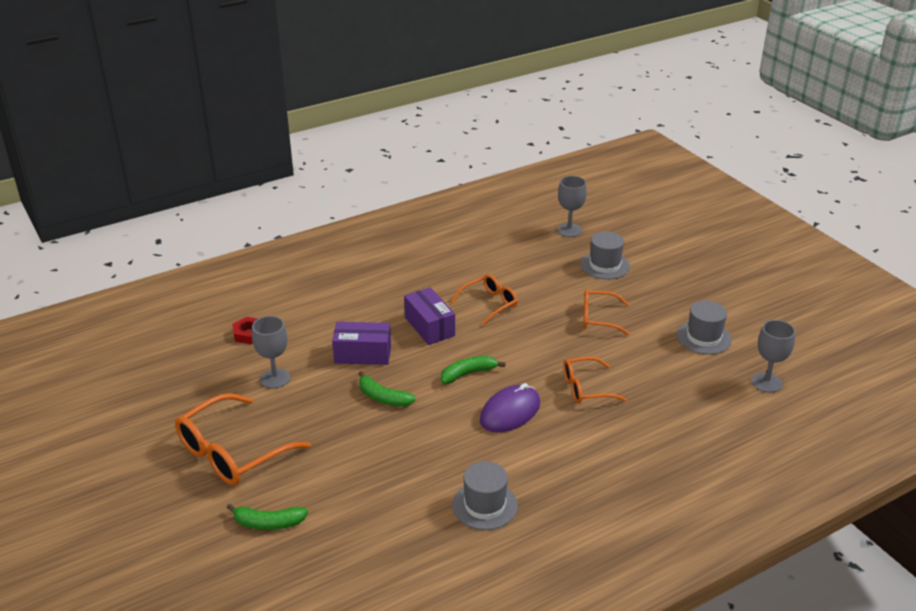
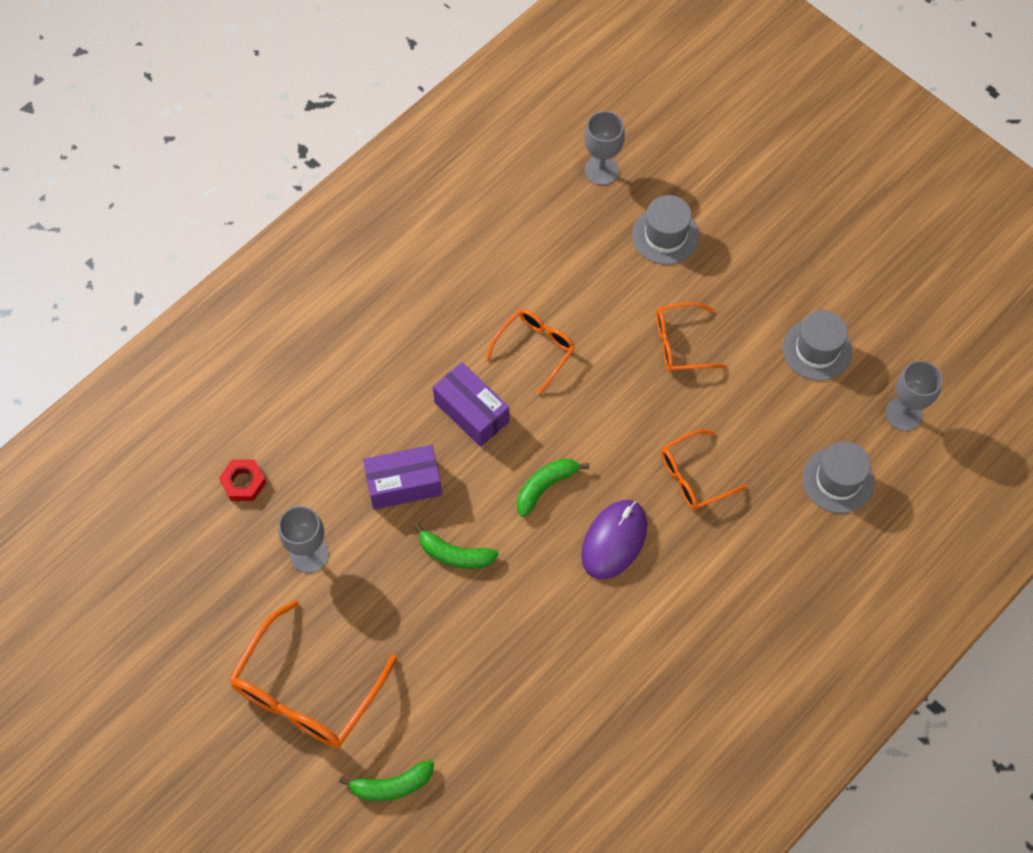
camera: 15 degrees left, 30 degrees up
(485, 505) = (625, 695): grey hat -> grey hat (838, 480)

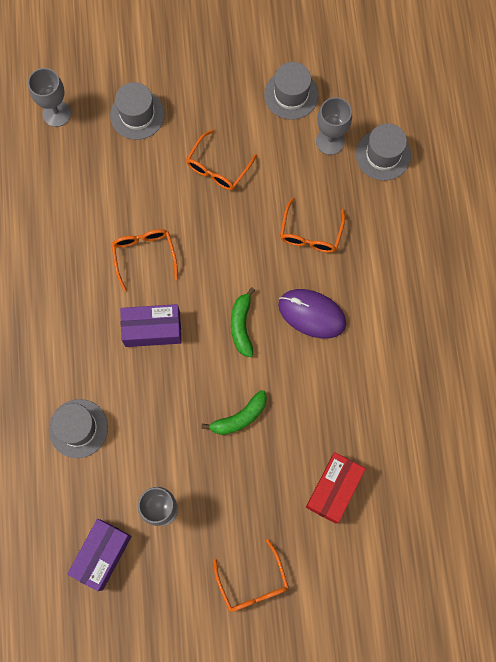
camera: 50 degrees left, 10 degrees up
(243, 482) = (74, 513): red nut -> none
(306, 691) = (253, 583): orange glasses -> orange glasses, size x0.59
(323, 423) = (78, 428): none -> grey hat
(392, 785) = (358, 577): green banana -> none
(403, 484) = (165, 411): purple box -> purple box (102, 555)
(459, 695) = (334, 489): none -> red box
(614, 540) = (312, 314): purple mouse -> purple mouse turned 45 degrees counterclockwise
(904, 414) = (373, 83): grey goblet -> grey goblet (330, 141)

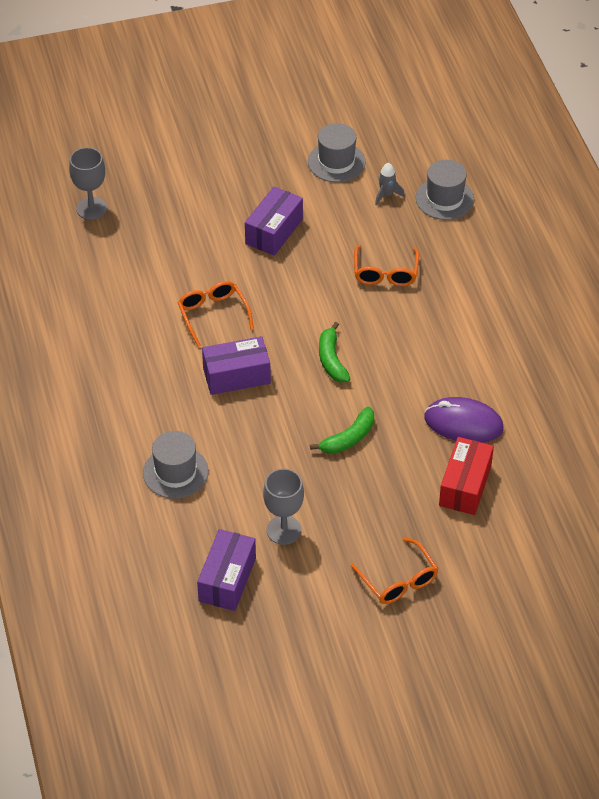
camera: 10 degrees left, 25 degrees down
(137, 114) = (178, 198): grey hat -> none
(218, 168) = (274, 231): orange glasses -> purple box
(312, 314) = (404, 340): purple mouse -> purple mouse (463, 423)
(330, 141) = (386, 195): grey goblet -> grey rocket

